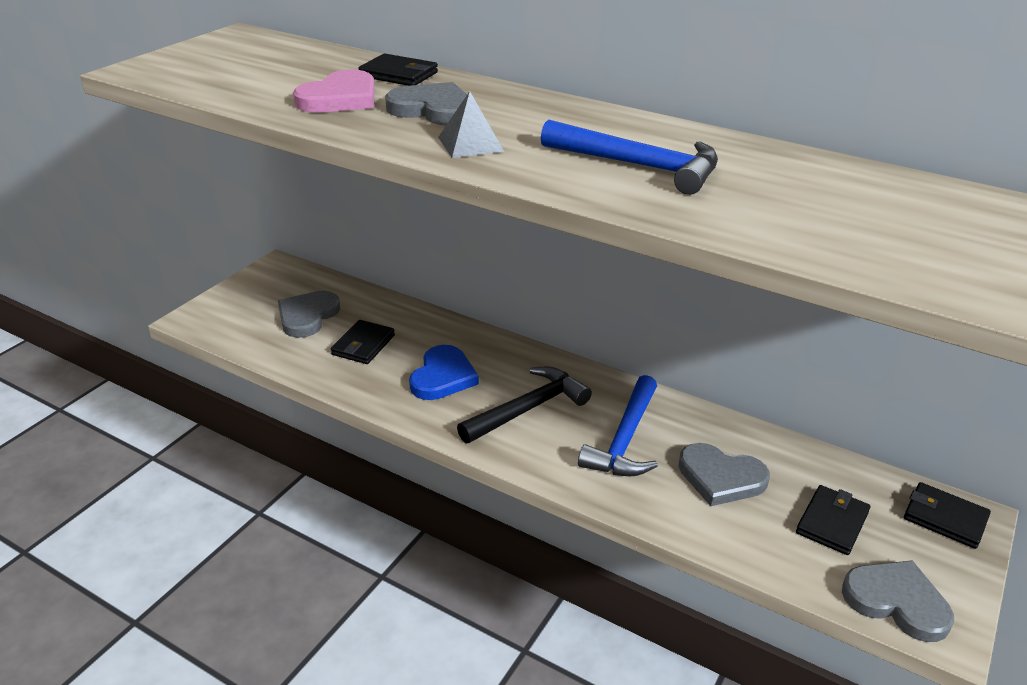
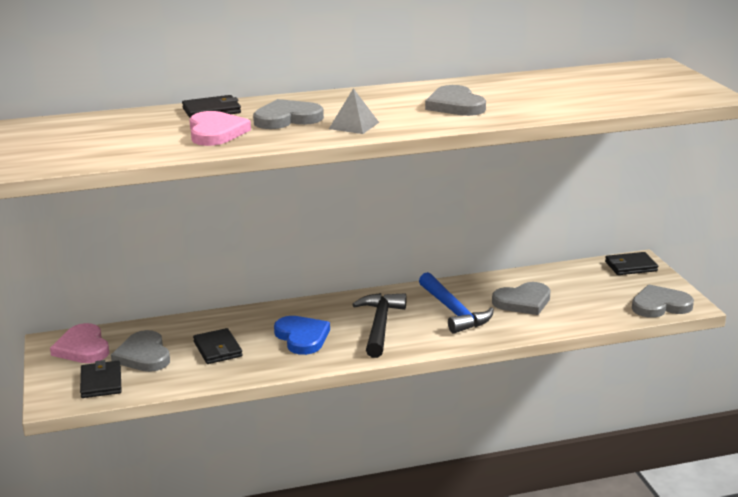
camera: 45 degrees left, 10 degrees down
(284, 283) = (83, 348): none -> pink heart
(639, 166) = (455, 105): blue hammer -> grey heart
(832, 522) = (594, 292): black wallet -> black wallet (101, 382)

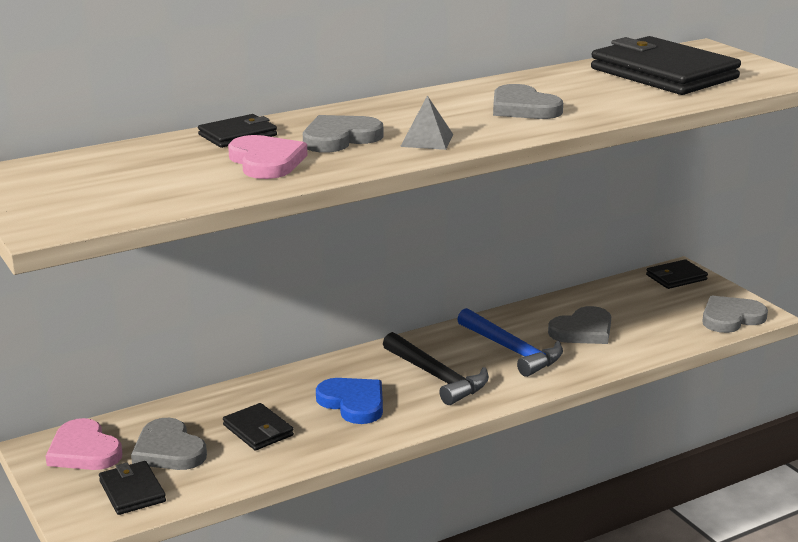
camera: 15 degrees left, 0 degrees up
(380, 325) = (437, 377): black hammer -> black hammer turned 150 degrees clockwise
(601, 85) = (663, 73): none -> black wallet

